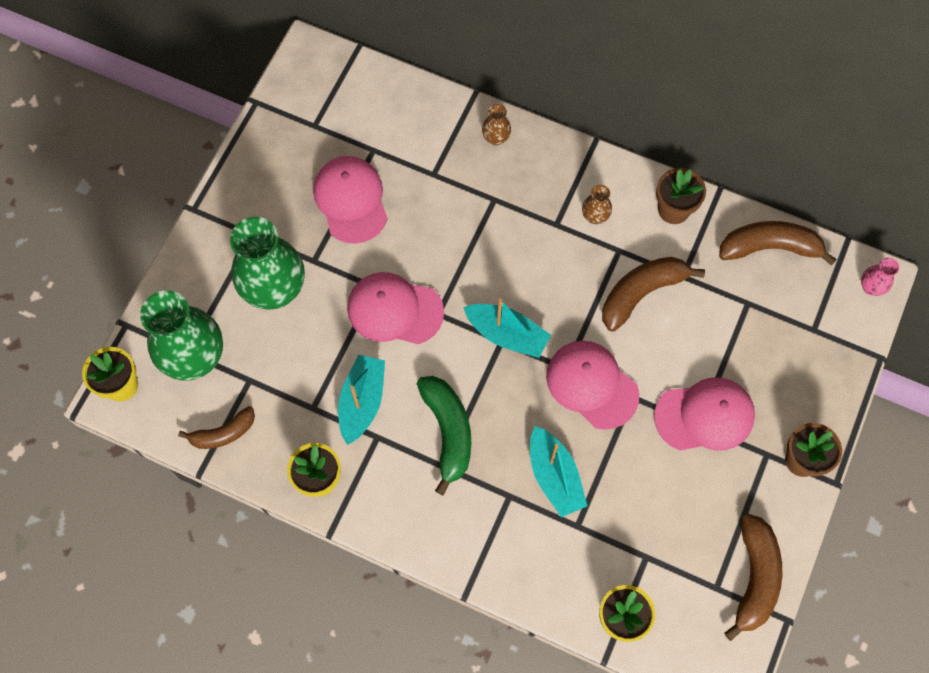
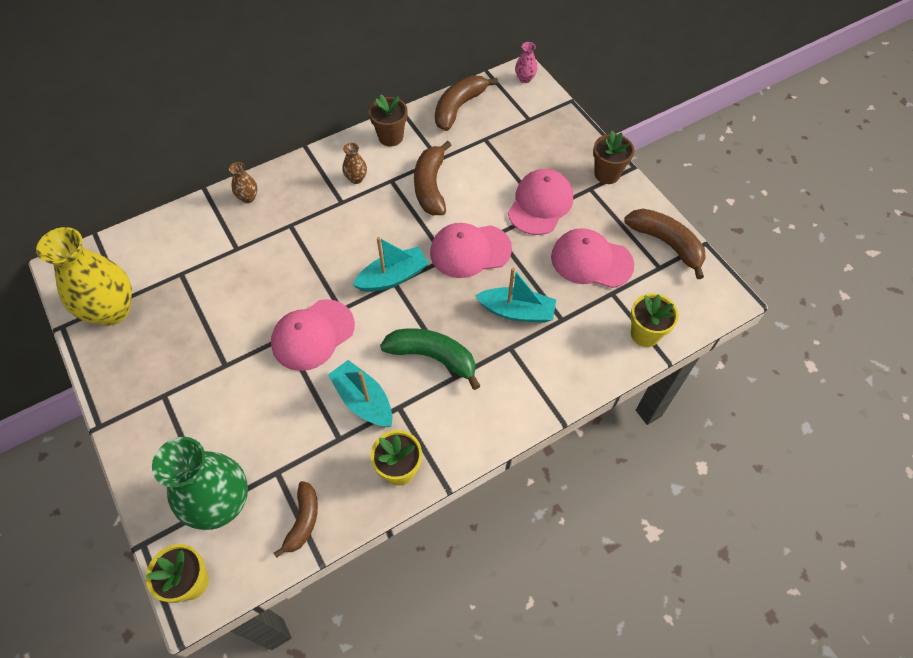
camera: 55 degrees left, 10 degrees down
(275, 289) = (221, 407): green vase -> none
(298, 127) = (112, 310): none -> yellow vase
(351, 200) = (204, 311): pink cap -> pink cap (591, 261)

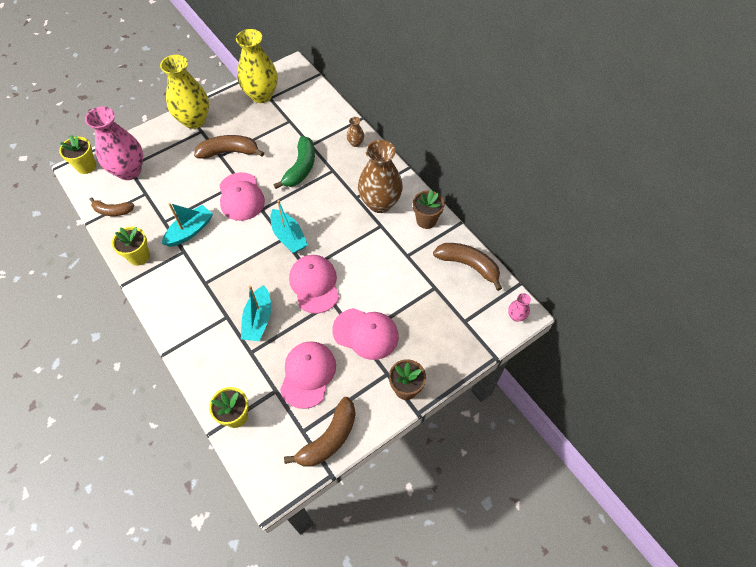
camera: 85 degrees right, 0 degrees up
(135, 407) = (194, 120): none -> yellow vase
(221, 503) = (129, 171): green vase -> pink vase
(313, 335) = (241, 197): pink cap -> pink cap turned 150 degrees counterclockwise
(356, 178) = (380, 203): brown vase -> brown vase, size x2.32
(430, 186) = (377, 252): brown banana -> brown banana (229, 152)
(433, 357) = (221, 268): green banana -> green banana (301, 168)

